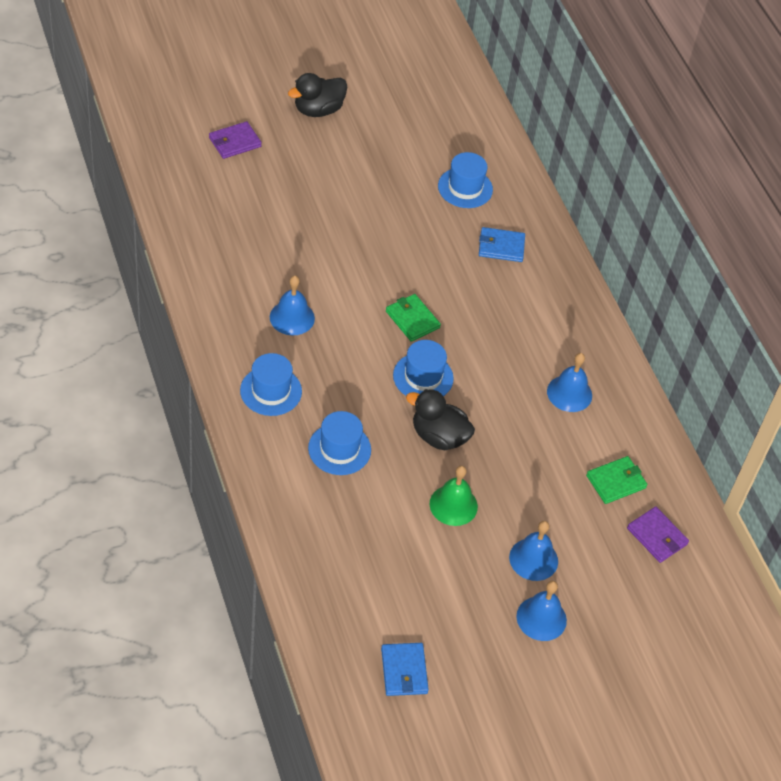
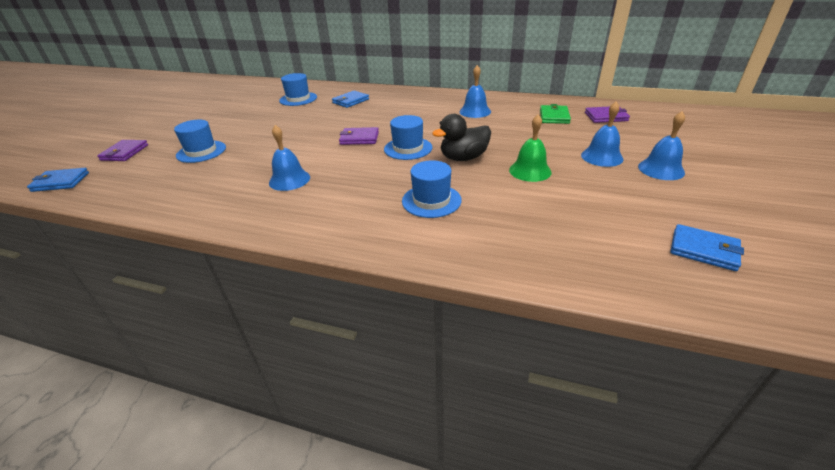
camera: 45 degrees left, 15 degrees down
(161, 147) = (60, 182): none -> blue wallet
(271, 391) = (338, 213): blue hat -> blue hat (201, 151)
(318, 110) = (168, 120): black duck -> none
(412, 319) = (359, 138): green wallet -> purple wallet

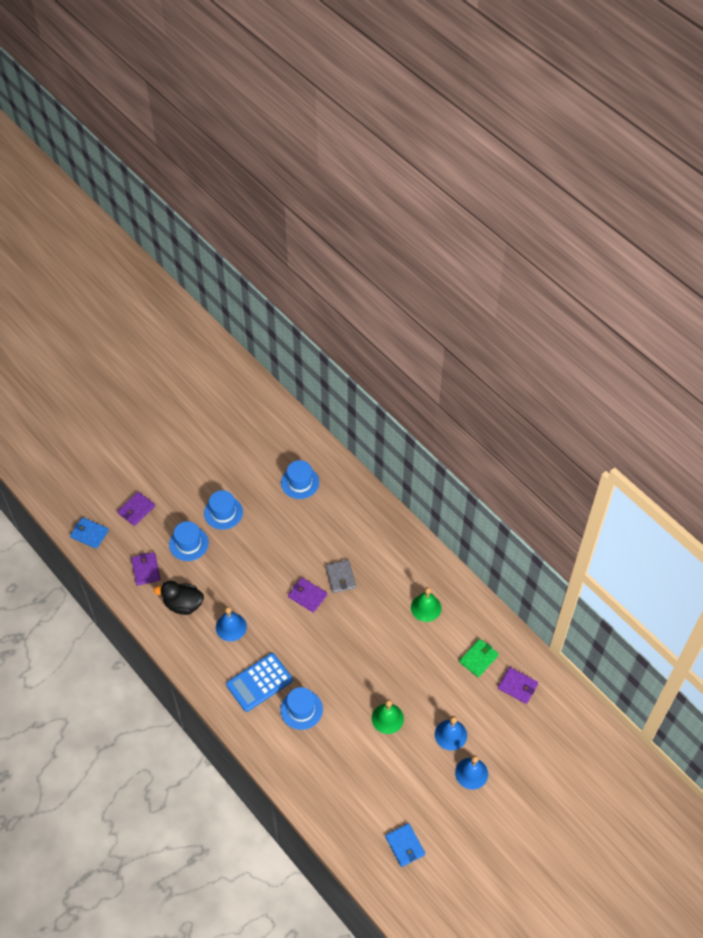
camera: 30 degrees right, 20 degrees up
(151, 180) = (146, 569): none -> purple wallet
(350, 101) = (340, 517): blue wallet -> none
(359, 202) = (259, 682): none -> blue calculator
(381, 122) = (340, 577): none -> grey wallet
(408, 148) = (331, 635): blue hat -> blue hat (223, 512)
(463, 158) = (359, 674): black duck -> black duck (183, 604)
(475, 111) = (426, 608): blue bell -> green bell

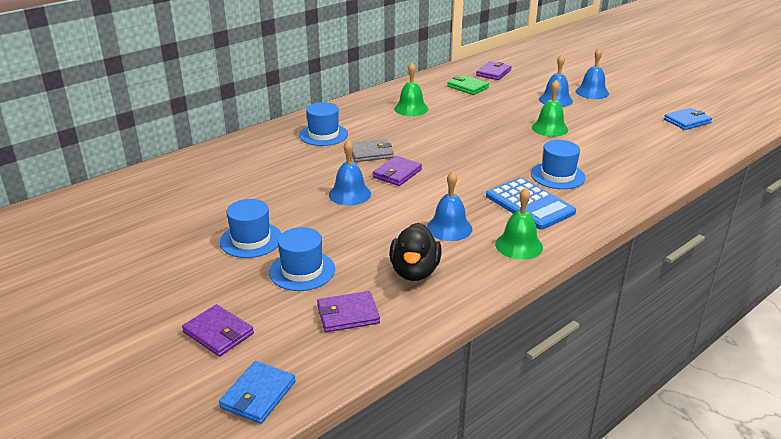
camera: 90 degrees left, 25 degrees down
(207, 668) = (519, 245): none -> green bell
(278, 565) = (350, 194): none -> blue bell
(300, 482) = (218, 180): blue hat -> blue hat (323, 135)

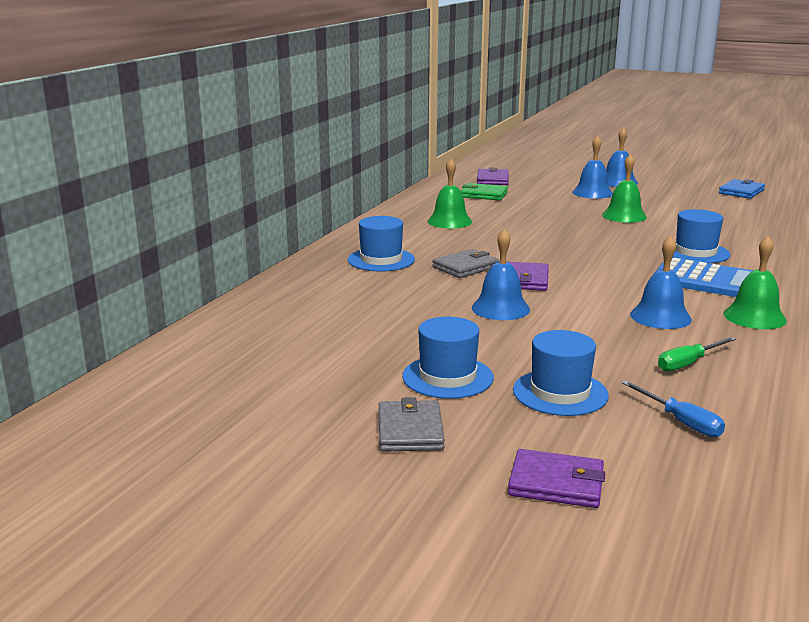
camera: 25 degrees left, 10 degrees down
(185, 272) = (410, 430): none -> grey wallet
(258, 395) = (708, 534): blue wallet -> none
(348, 314) = (681, 422): purple wallet -> blue screwdriver
(414, 271) = (688, 363): black duck -> green screwdriver

